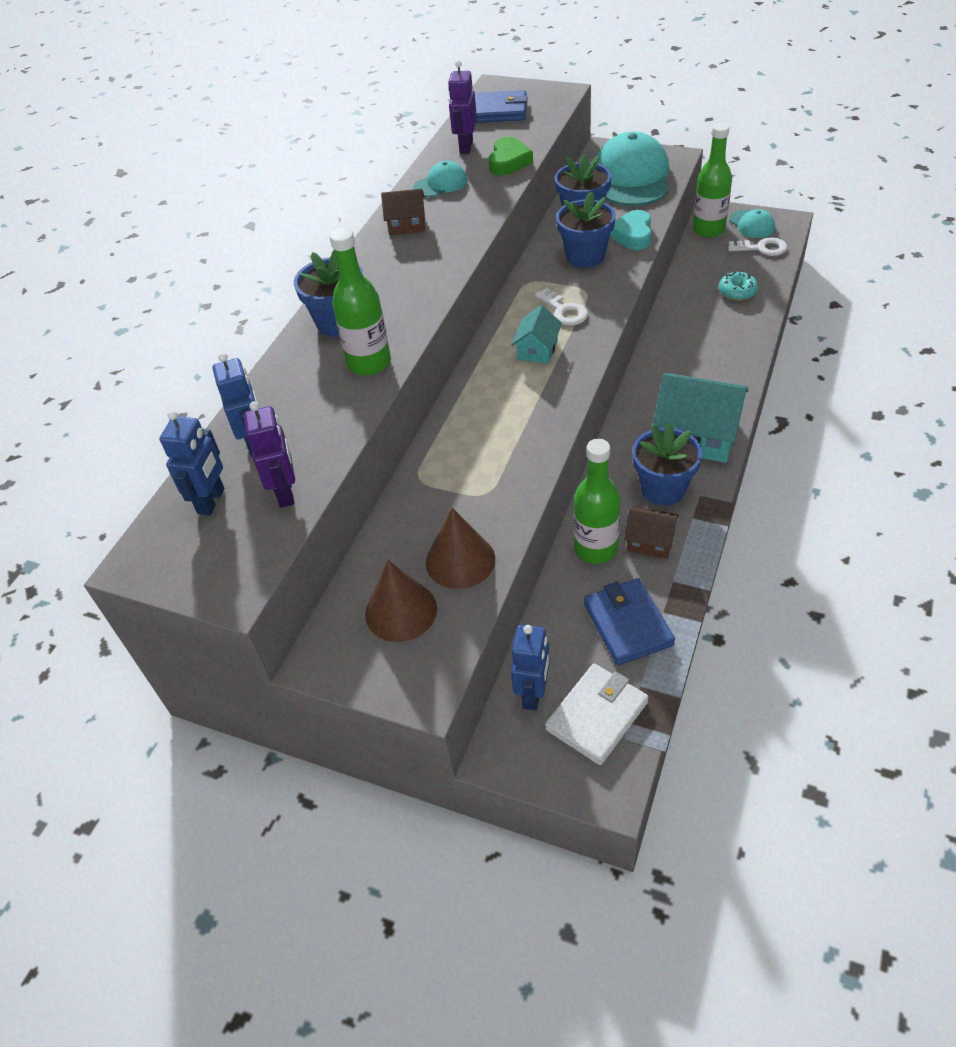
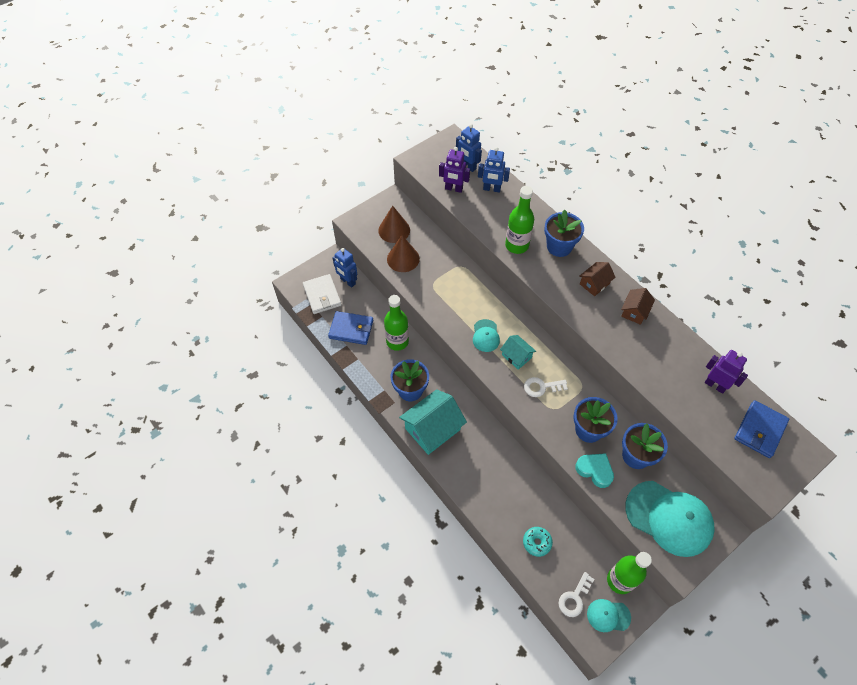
camera: 115 degrees right, 10 degrees up
(440, 184) = (673, 349): turquoise cap -> turquoise cap (485, 336)
(509, 162) = (677, 398): green heart -> none
(650, 541) = (385, 364): brown house -> brown house (594, 284)

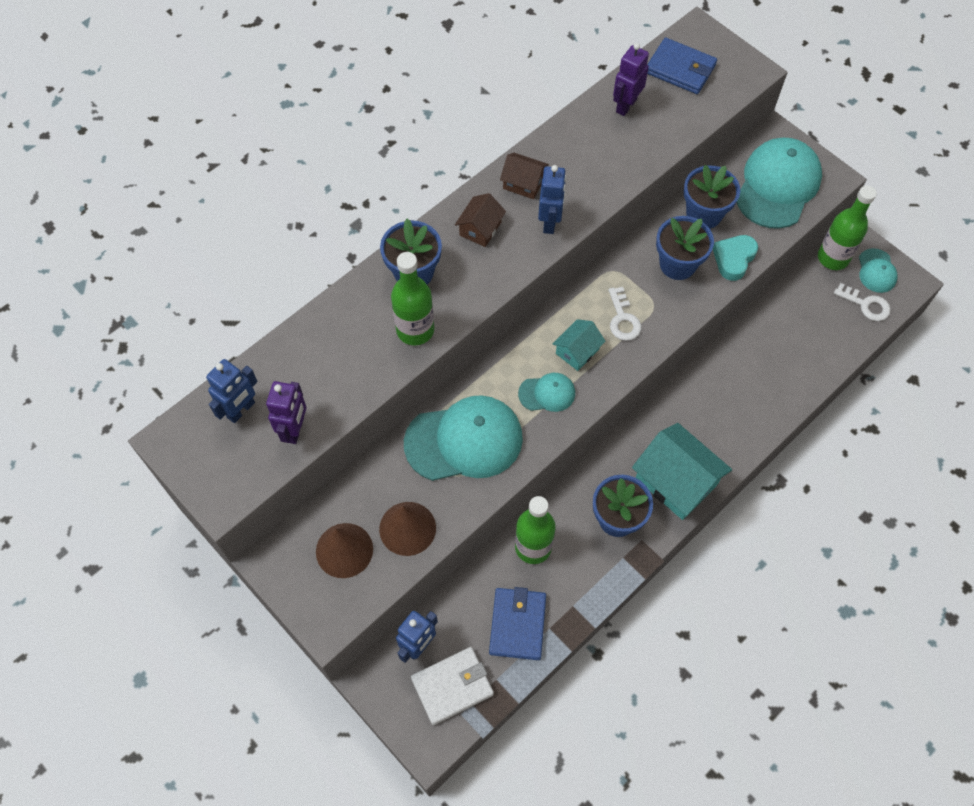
camera: 95 degrees left, 5 degrees up
(456, 289) = (464, 440): none -> turquoise cap
(491, 189) = (295, 370): blue robot -> blue robot (550, 222)
(537, 542) = (809, 345): turquoise donut -> none
(594, 284) = (480, 229): brown house -> brown house turned 75 degrees clockwise

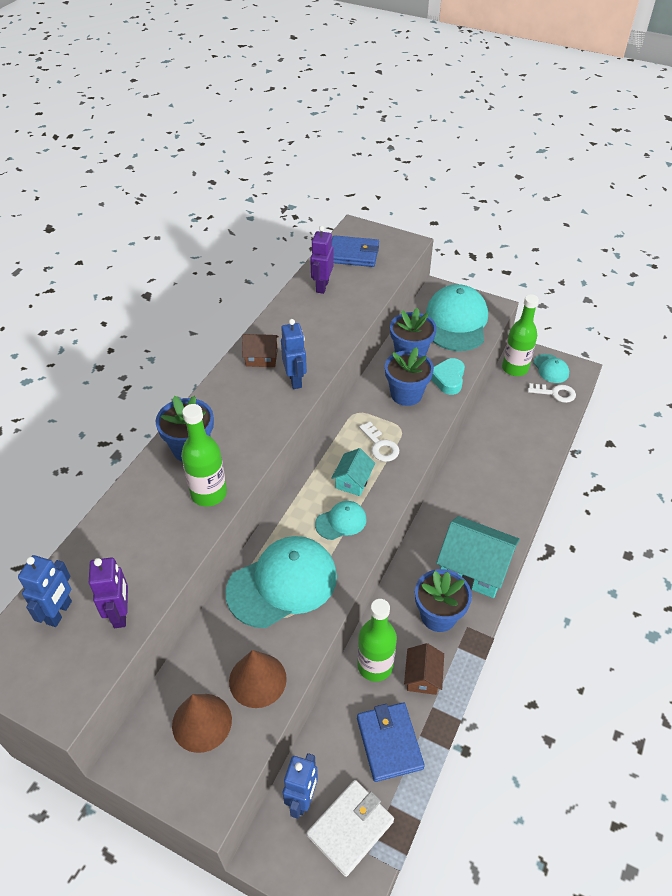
camera: 20 degrees left, 15 degrees down
(480, 229) = (237, 400): brown house -> brown house (422, 676)

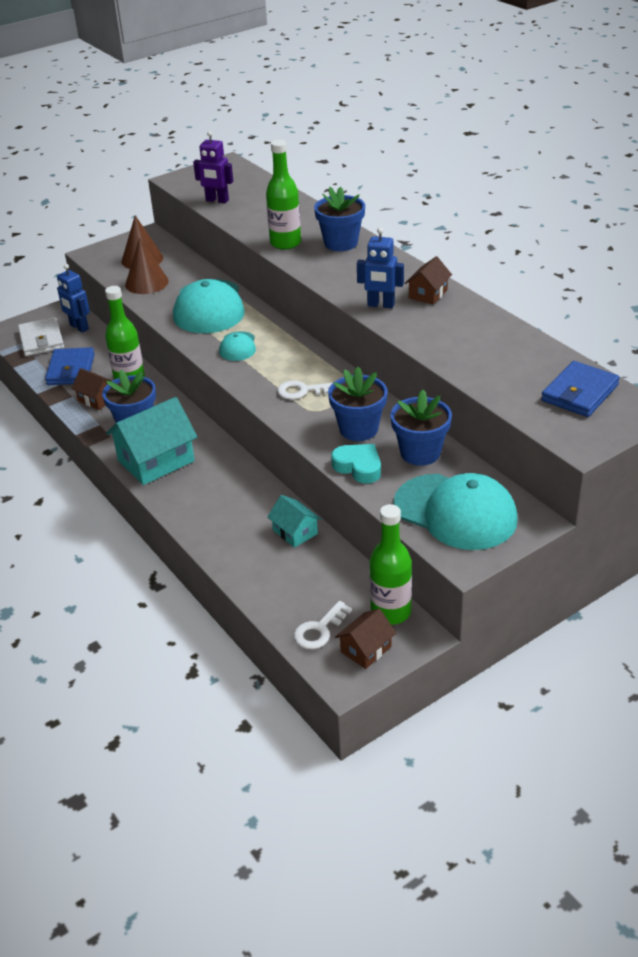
camera: 120 degrees right, 10 degrees down
(59, 612) = (240, 183): blue robot -> none
(322, 286) = (524, 354): purple robot -> none
(353, 481) = (275, 364): turquoise house -> turquoise house (295, 532)
(389, 743) = (71, 369): blue wallet -> blue wallet turned 75 degrees clockwise
(551, 369) = (366, 649): turquoise cap -> brown house

